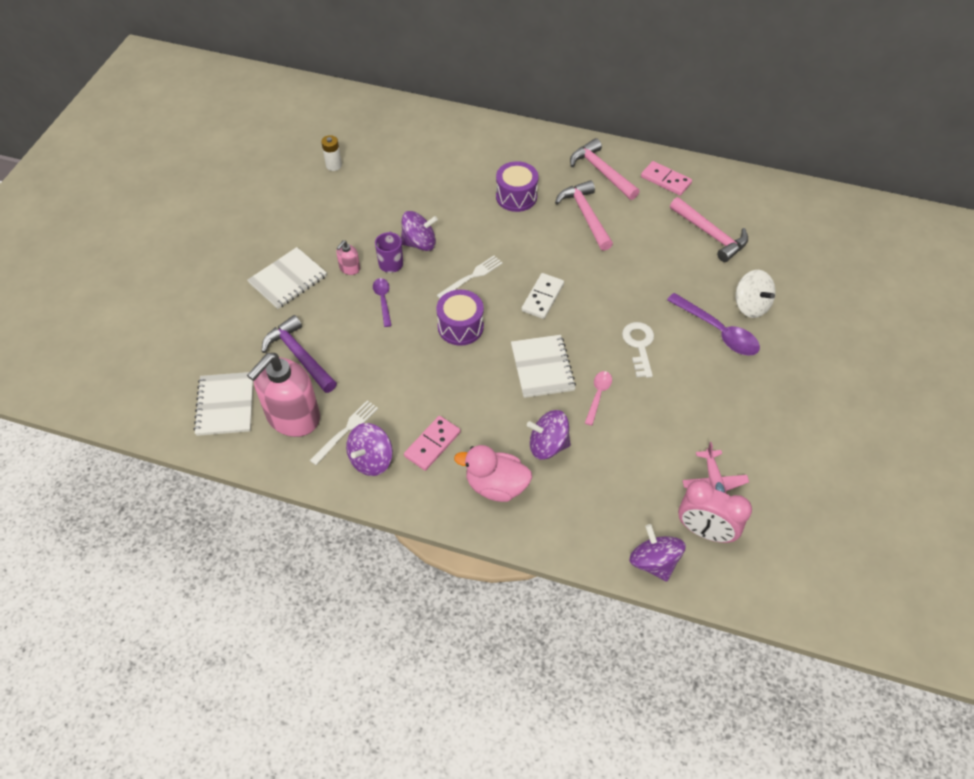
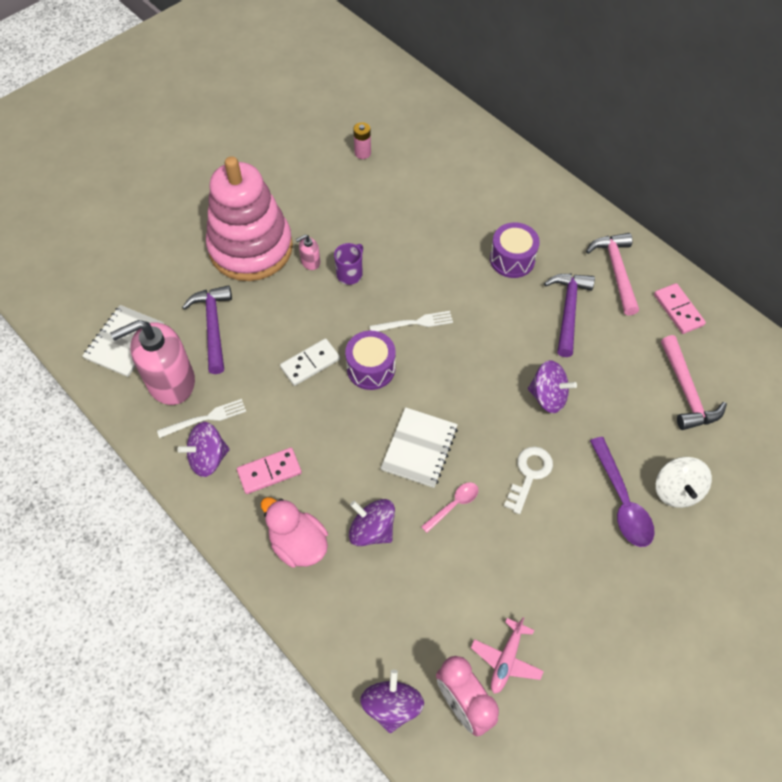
camera: 30 degrees right, 5 degrees up
(288, 279) = (251, 248): white notebook -> pink stacking toy
(334, 165) = (362, 153): white battery -> pink battery
(383, 300) = (319, 308): purple spoon -> none
(419, 243) = (389, 266): purple spinning top -> purple spinning top (548, 396)
(542, 297) = (467, 376): white domino -> white domino (310, 363)
(585, 215) = (568, 310): pink hammer -> purple hammer

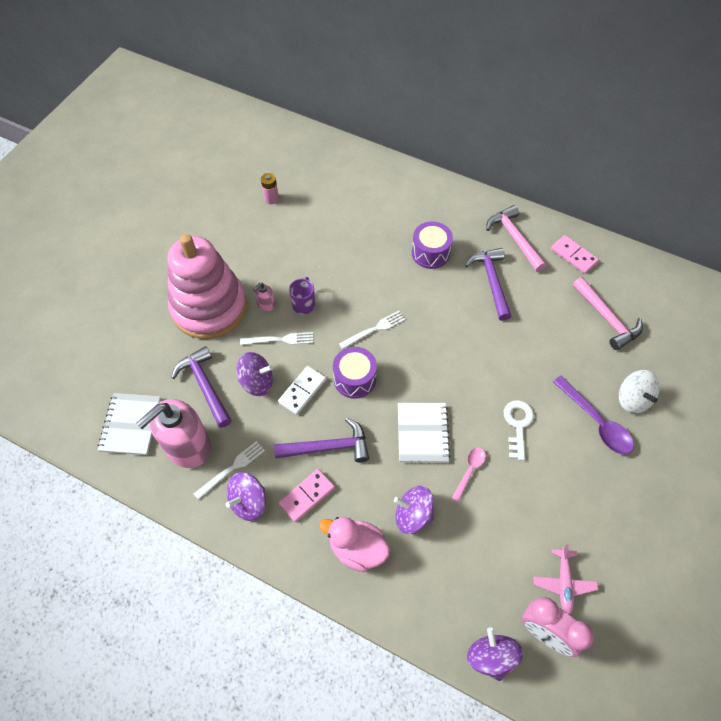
camera: 20 degrees left, 0 degrees up
(309, 303) = (280, 340): none -> white fork
(313, 430) = (328, 447): none -> purple hammer
(548, 396) = (505, 356): purple spinning top -> purple spinning top (257, 382)

